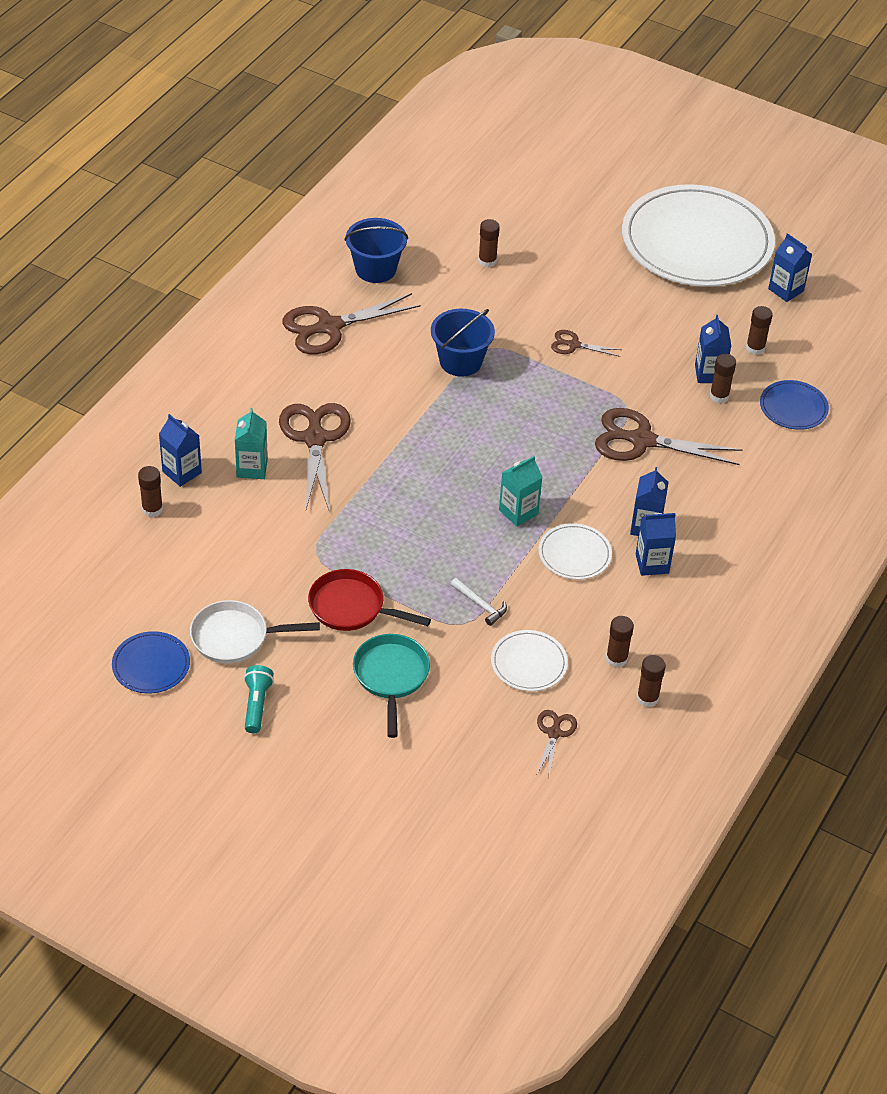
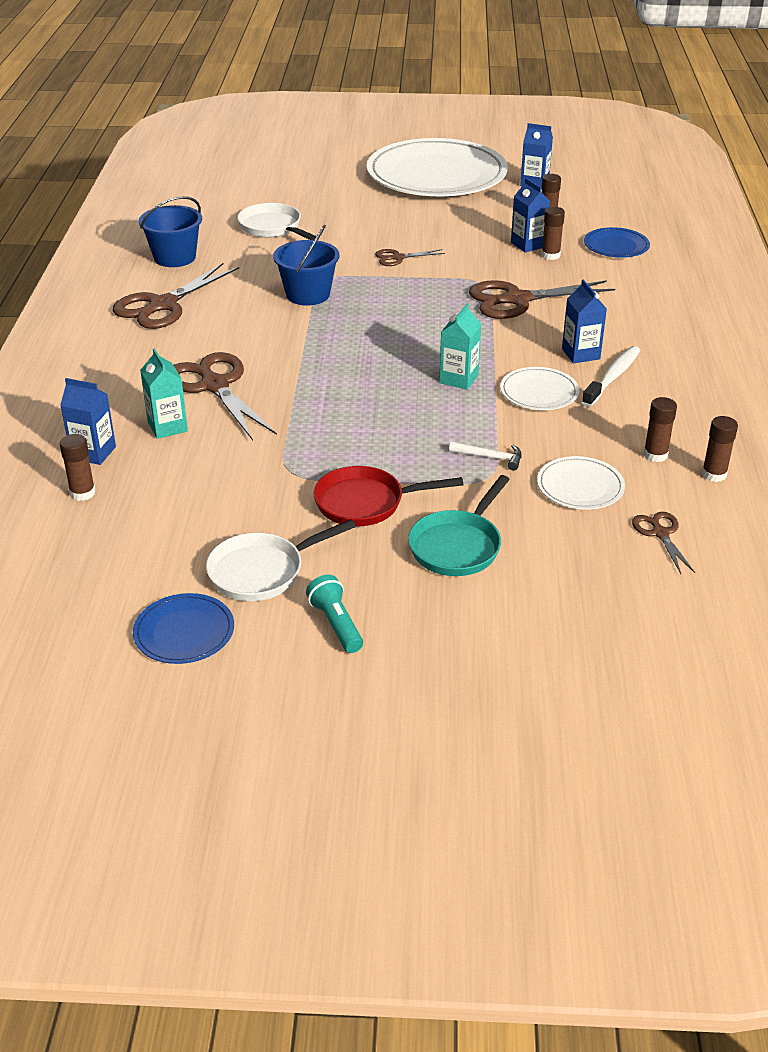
camera: 25 degrees left, 10 degrees down
(391, 677) = (457, 546): turquoise pan -> turquoise pan turned 120 degrees counterclockwise
(487, 261) = (272, 228): brown glue stick -> white pan
(652, 563) = (613, 377): blue carton -> white toothbrush

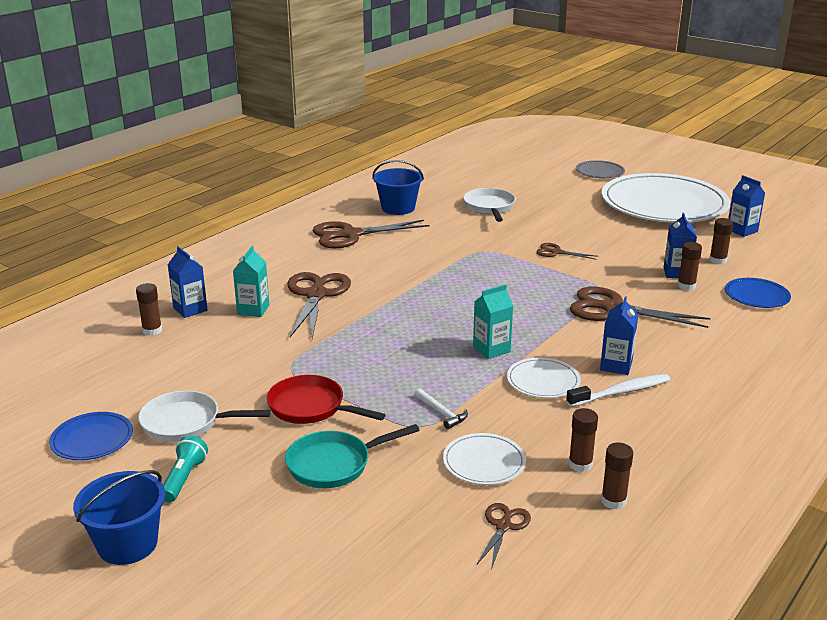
camera: 35 degrees right, 10 degrees down
(308, 294) = (456, 257): blue bucket -> blue bucket (127, 544)
(335, 155) = (599, 172): none -> grey plate

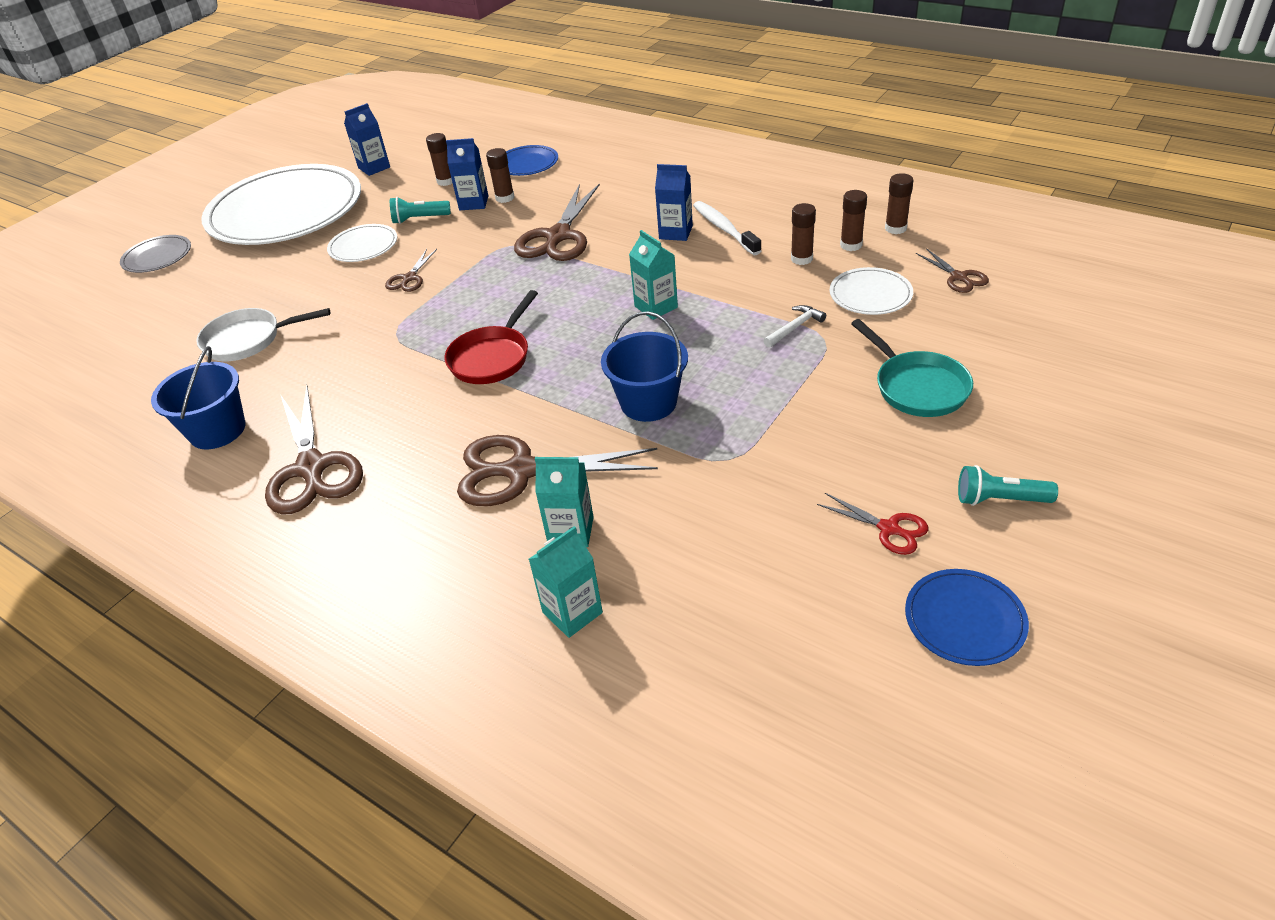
camera: 90 degrees left, 15 degrees up
(127, 544) = (1134, 515): blue bucket -> blue bucket (648, 402)
(152, 331) = (649, 644): brown glue stick -> brown glue stick (801, 259)
(186, 423) = (888, 529): white pan -> red scissors
(190, 309) = (572, 612): blue carton -> turquoise carton
(311, 407) = (815, 423): red pan -> red pan (492, 357)
(503, 526) = (958, 277): brown scissors -> brown scissors turned 135 degrees counterclockwise
(543, 381) = (715, 271): white plate -> white plate (363, 246)
(648, 252) = (419, 219): none -> turquoise flashlight

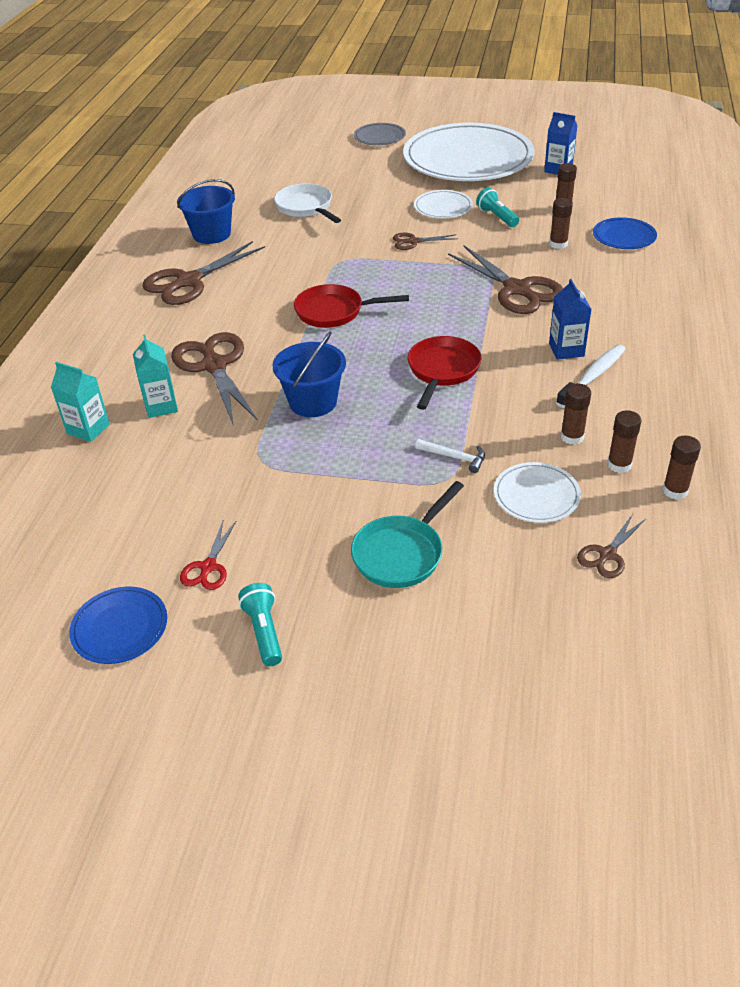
camera: 65 degrees right, 0 degrees up
(474, 203) = (539, 232): blue carton -> none
(558, 236) = (516, 289): brown scissors -> brown scissors turned 120 degrees counterclockwise
(656, 307) = (442, 370): turquoise carton -> red pan

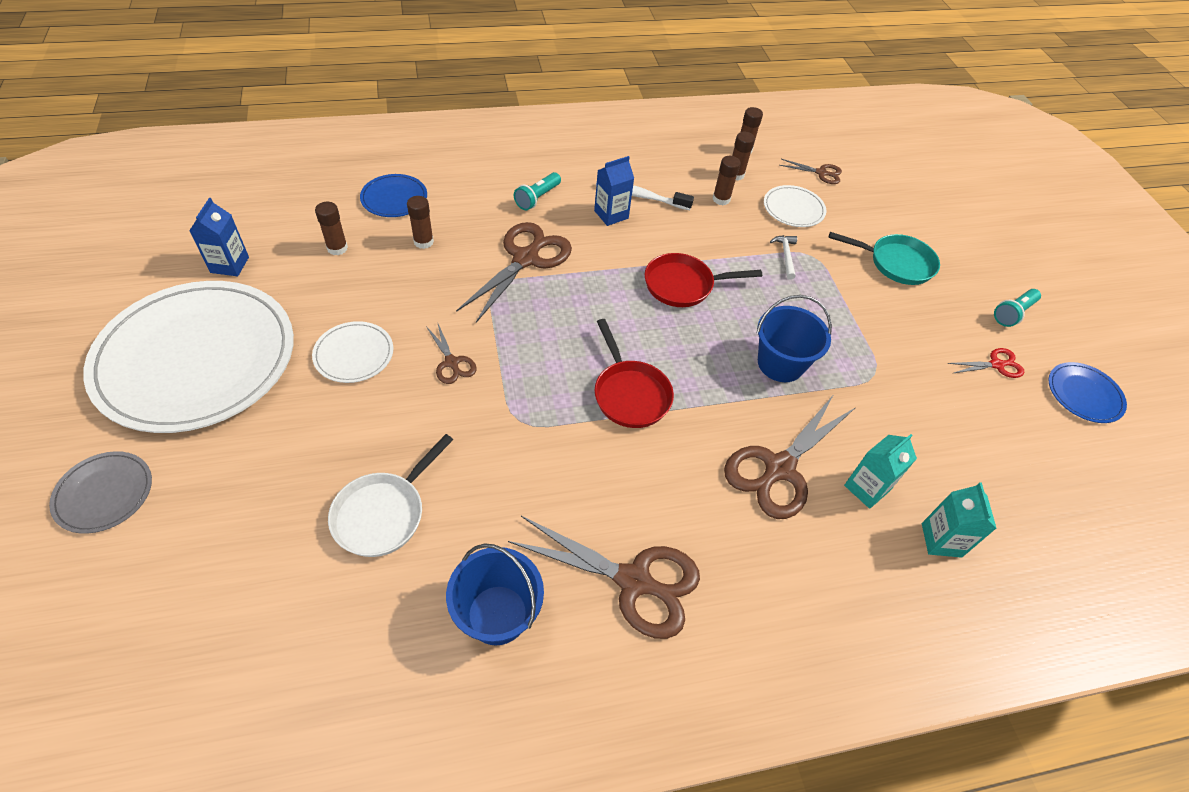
camera: 120 degrees left, 10 degrees up
(497, 217) = (370, 299): turquoise flashlight -> turquoise flashlight (537, 198)

